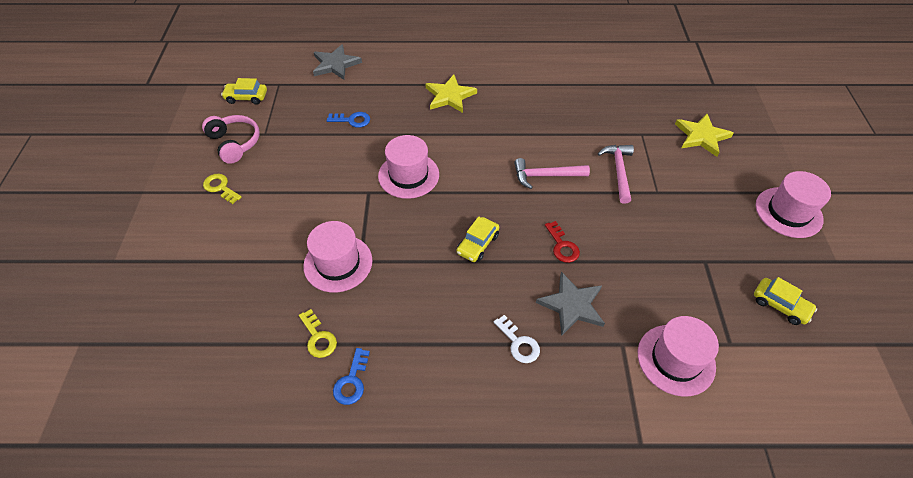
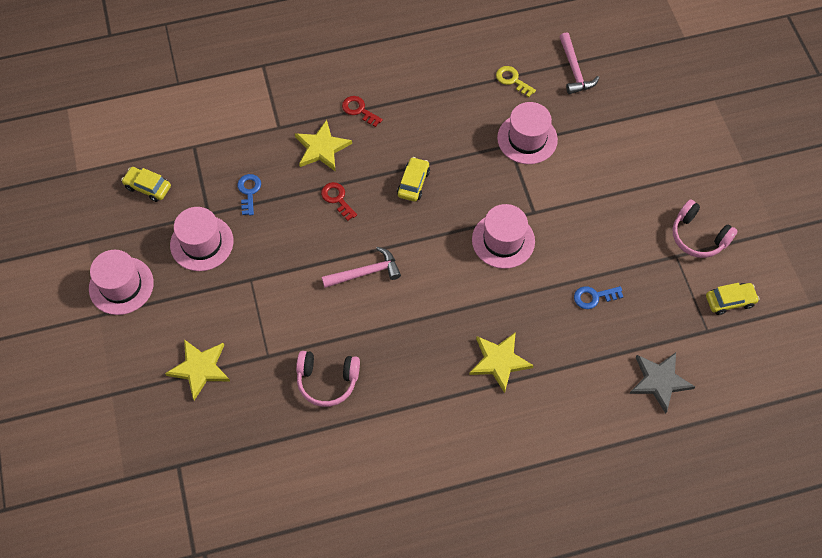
camera: 165 degrees right, 10 degrees up
(220, 187) = (675, 184): yellow key -> none
(352, 381) = (473, 58): blue key -> blue key (249, 192)
(518, 343) = (359, 110): white key -> red key
(572, 305) = (322, 148): grey star -> yellow star
(592, 109) = (327, 381): none -> pink headphones
(618, 171) = (291, 296): pink hammer -> pink hammer (574, 70)
(676, 359) = (237, 125): pink hat -> pink hat (201, 243)

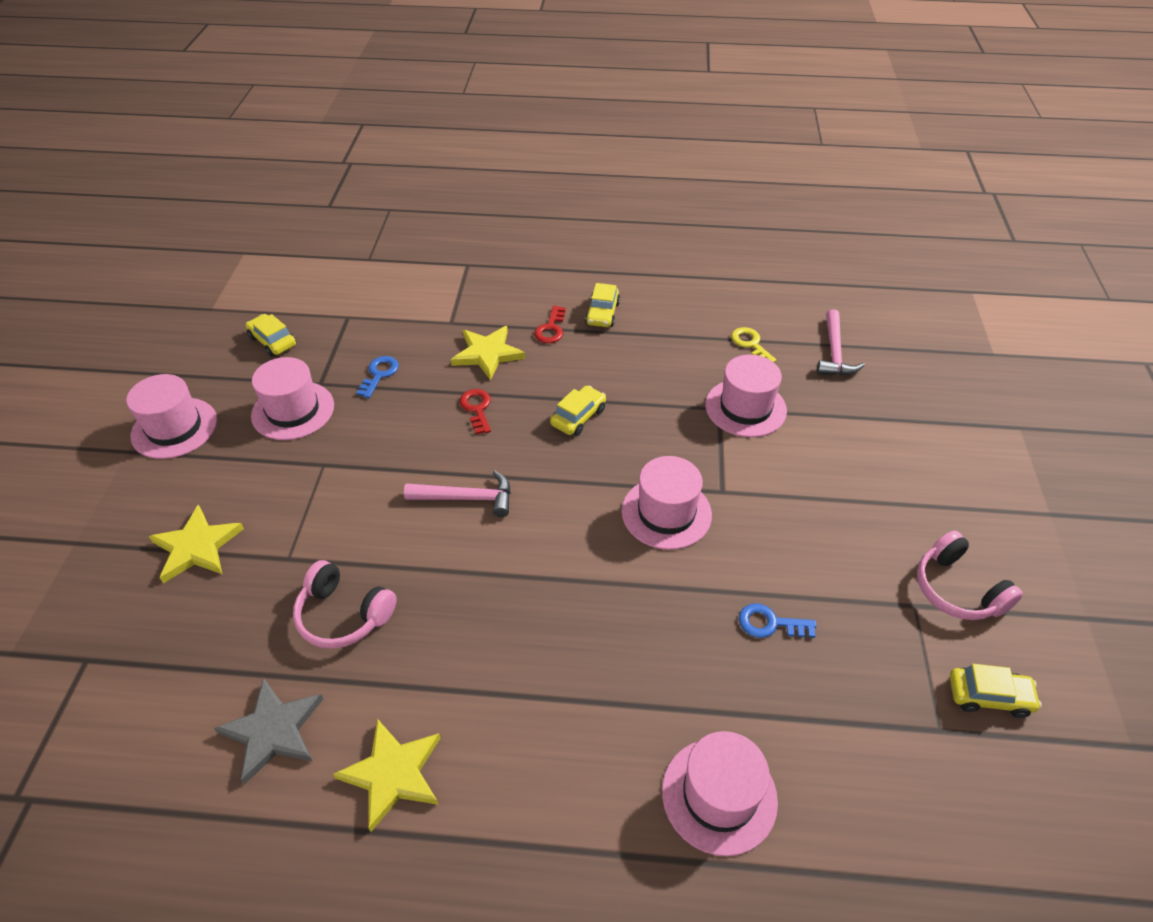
camera: 20 degrees right, 15 degrees down
(359, 110) = (551, 329): red key -> red key turned 135 degrees counterclockwise
(392, 83) = (602, 313): none -> yellow car
(499, 361) = (594, 668): yellow star -> yellow star (393, 774)
(598, 410) = (719, 795): none -> pink hat
(659, 381) = (837, 784): grey star -> grey star (273, 731)

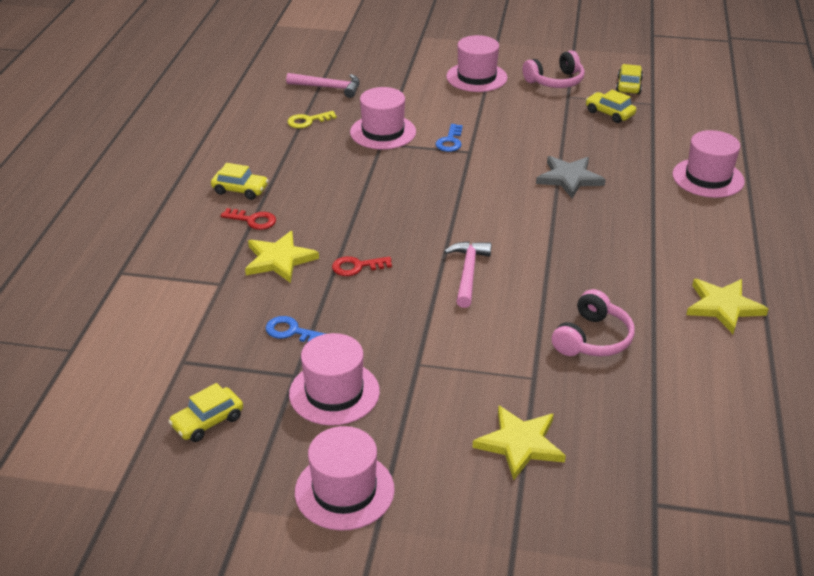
camera: 85 degrees left, 10 degrees down
(273, 731) = (702, 370): grey star -> grey star (569, 178)
(578, 417) = (378, 211): yellow car -> yellow car (609, 113)
(666, 513) = (489, 177): pink hat -> pink hat (476, 77)
(770, 623) = (585, 146): blue key -> blue key (450, 141)

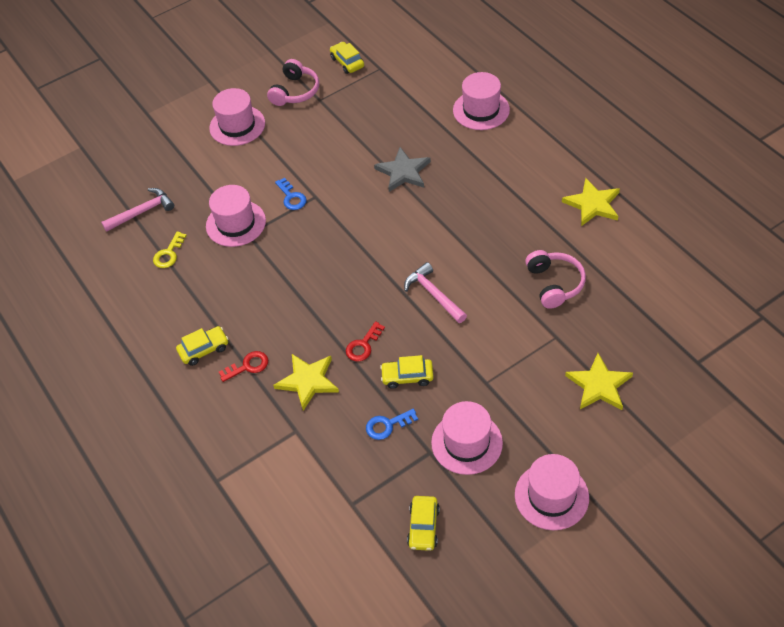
camera: 40 degrees left, 15 degrees up
(609, 113) = (363, 96): yellow car -> yellow car (407, 377)

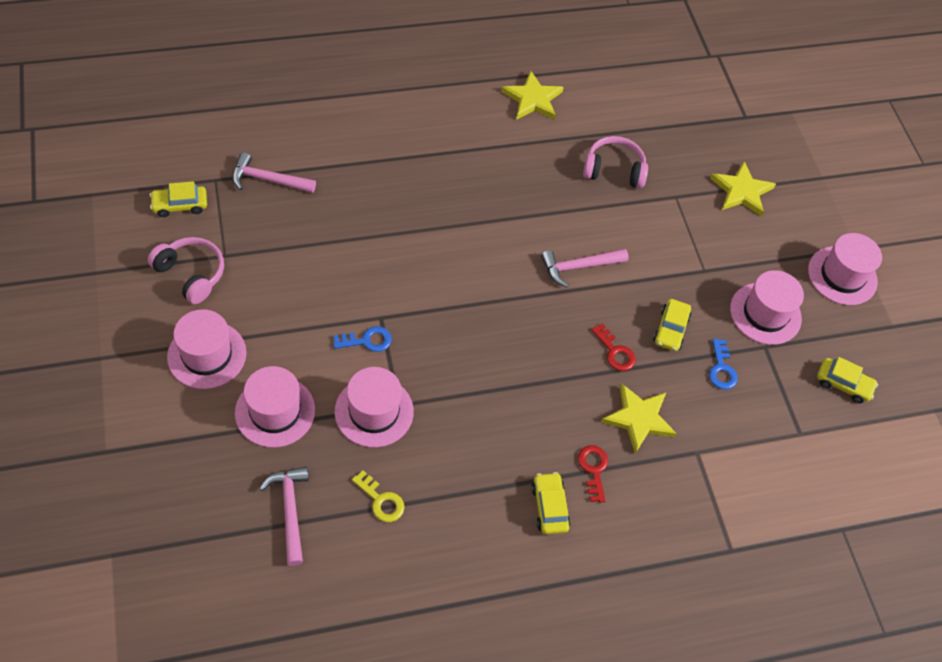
camera: 80 degrees left, 5 degrees up
(398, 92) = (268, 180): none -> pink hammer
(403, 172) = (395, 224): grey star -> none
(481, 110) = (348, 123): pink hat -> pink hat (275, 411)

